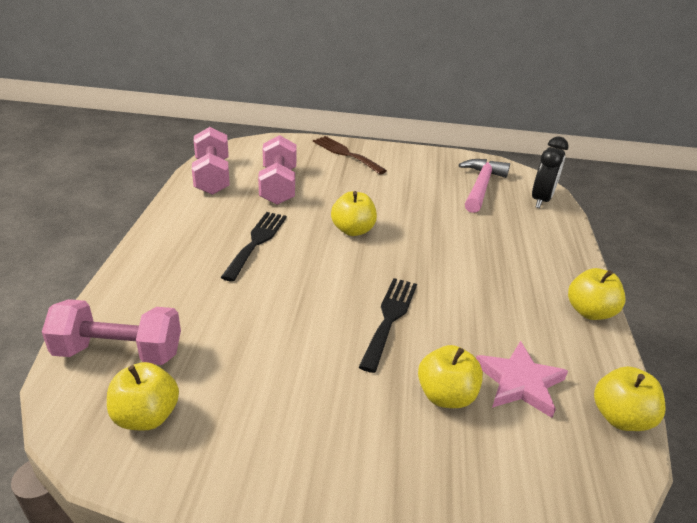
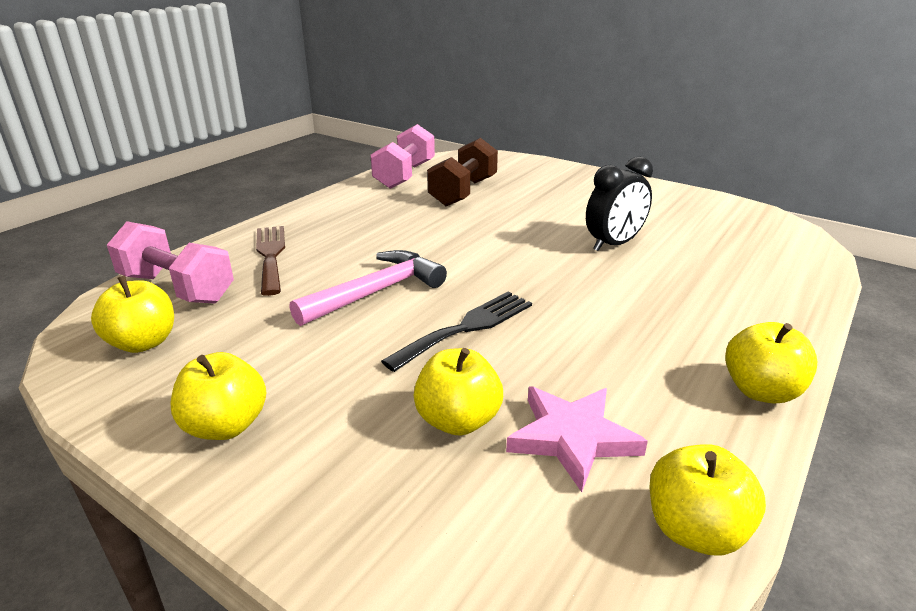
camera: 30 degrees right, 5 degrees down
(256, 242) = (392, 232): black fork -> none
(278, 186) = (463, 192): pink dumbbell -> brown dumbbell
(346, 154) = (567, 176): brown fork -> brown fork (271, 255)
(353, 230) = (506, 241): yellow apple -> yellow apple (226, 426)
(481, 186) = (715, 229): pink hammer -> pink hammer (376, 292)
(541, 200) = (796, 257): black clock -> black clock (614, 244)

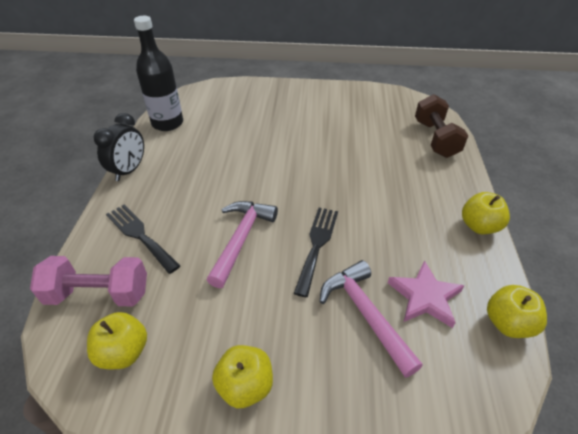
camera: 30 degrees left, 15 degrees up
(271, 255) = (140, 235): brown fork -> black fork
(405, 175) = (167, 123): pink dumbbell -> black bottle
(458, 420) = (365, 314): yellow apple -> pink hammer
(463, 192) = (221, 128): brown dumbbell -> brown dumbbell (435, 139)
(614, 244) = (344, 146): black clock -> black clock (129, 171)

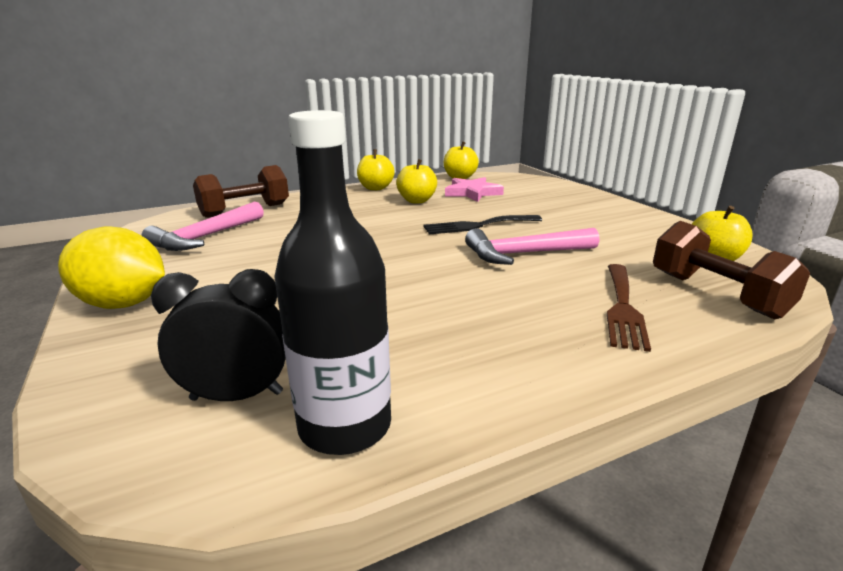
camera: 120 degrees left, 20 degrees down
(99, 294) = (716, 294): pink dumbbell -> brown dumbbell
(129, 171) = (546, 388): black clock -> black clock (237, 396)
(140, 235) = (623, 308): black fork -> brown fork
(245, 385) = (632, 219): yellow apple -> yellow apple (417, 201)
(304, 91) = (123, 304): none -> yellow lemon
(365, 314) = (515, 203): pink hammer -> pink hammer (206, 237)

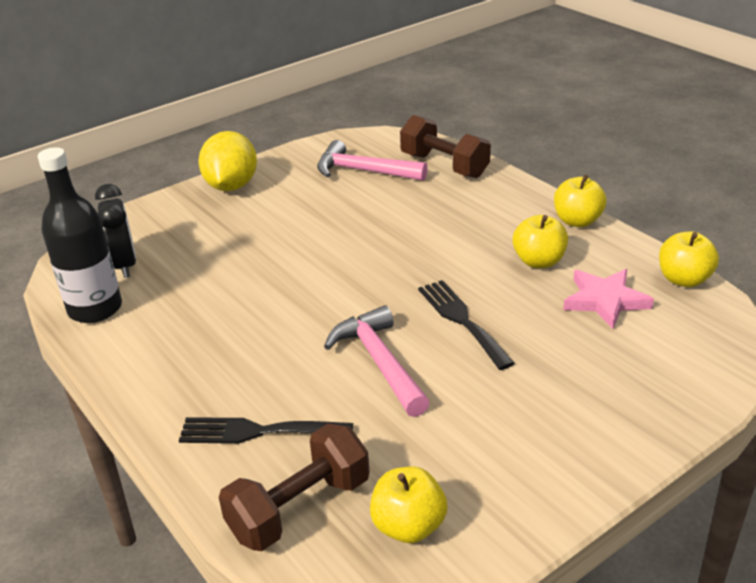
camera: 80 degrees right, 10 degrees up
(623, 308) = (257, 431): brown fork -> black fork

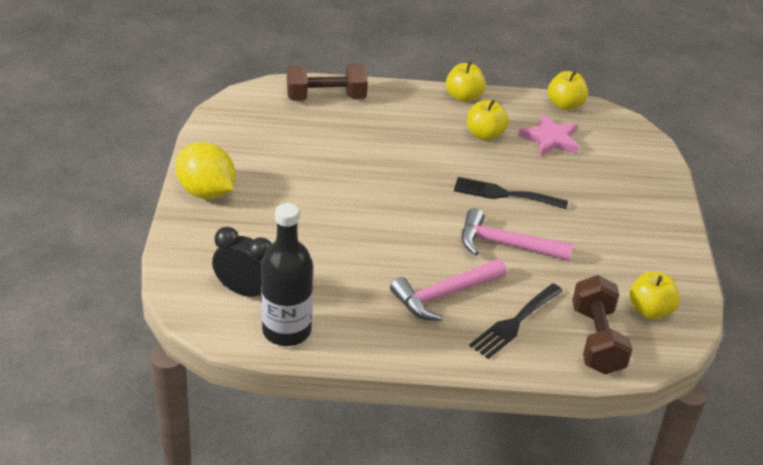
camera: 55 degrees left, 5 degrees up
(363, 171) = (280, 129): pink hammer -> pink hammer (444, 295)

